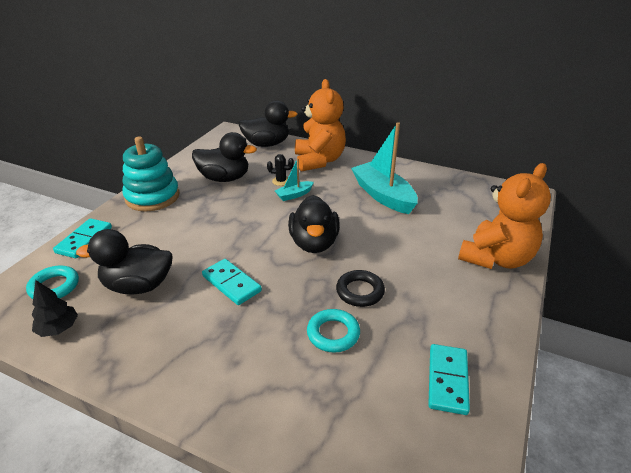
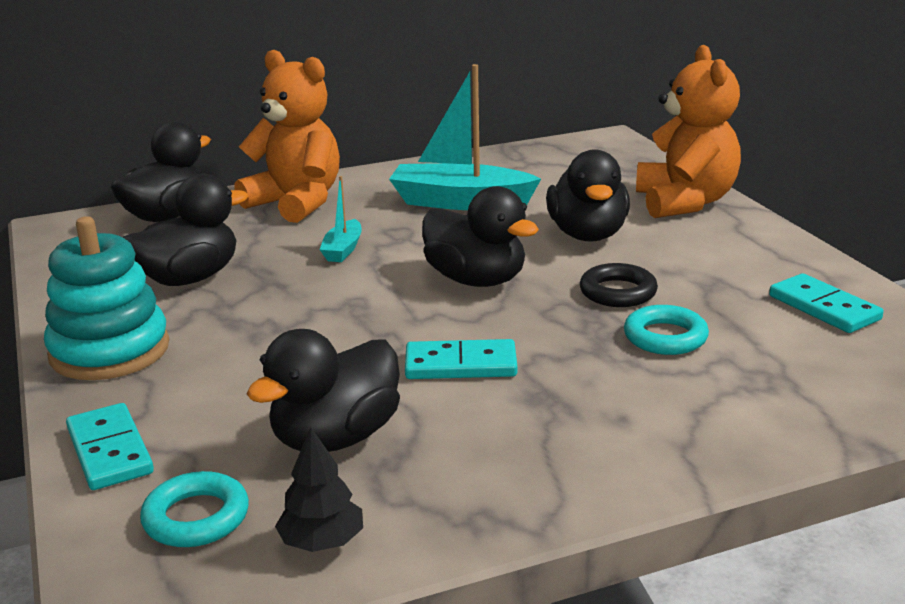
camera: 45 degrees left, 10 degrees down
(281, 181) = (289, 245): black cactus -> none
(407, 248) = (587, 235): none -> black duck

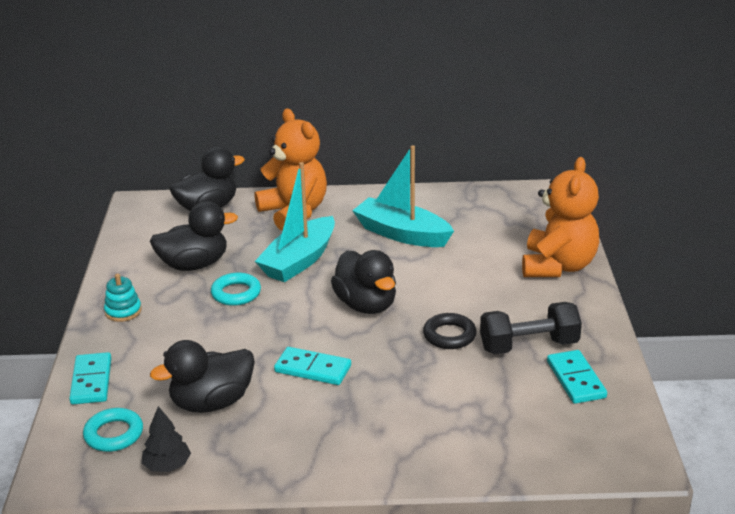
camera: 20 degrees right, 5 degrees up
(109, 351) = (123, 311): turquoise stacking toy -> turquoise stacking toy, size x0.50
(343, 250) = (299, 261): turquoise boat -> turquoise boat, size x2.04
(587, 235) = (466, 282): black duck -> none
(665, 337) = (452, 378): turquoise ring -> turquoise ring (236, 293)
(730, 284) = (529, 346): none -> black dumbbell

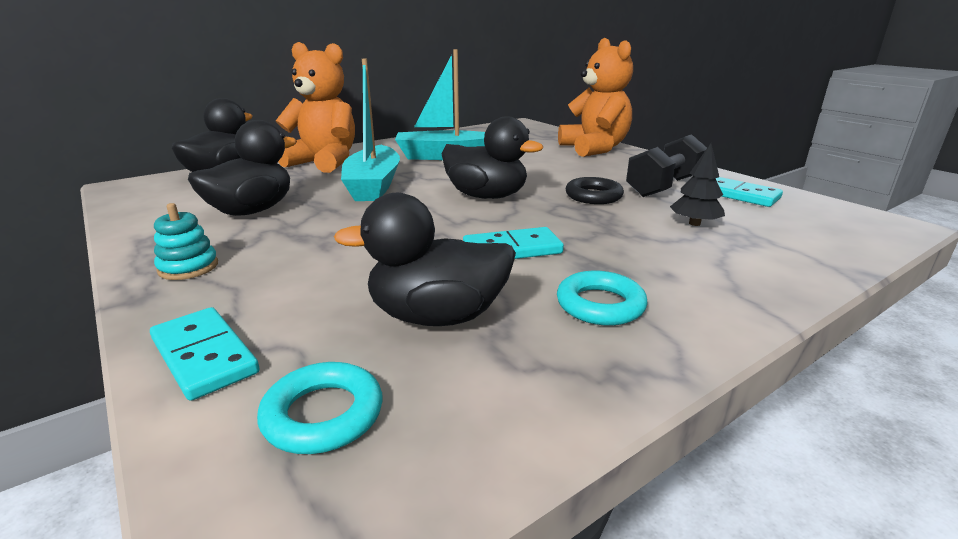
camera: 35 degrees left, 5 degrees down
(167, 465) = (476, 421): black tree -> black tree (694, 223)
(212, 403) = (437, 316): black duck -> black duck turned 60 degrees clockwise
(236, 293) = (333, 219): turquoise ring -> turquoise ring (600, 305)

